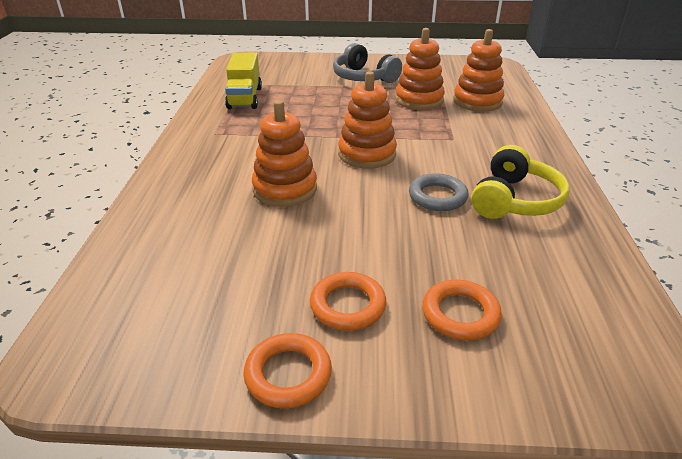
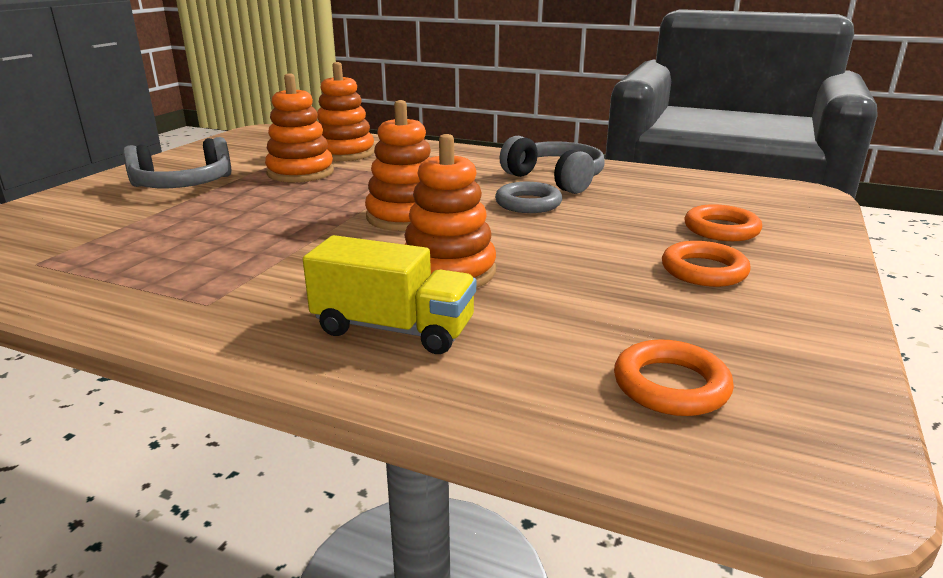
camera: 70 degrees left, 10 degrees down
(245, 98) = (104, 266): yellow truck -> yellow truck (393, 329)
(288, 374) = (810, 313): orange ring -> orange ring (671, 385)
(514, 200) = (555, 179): yellow headphones -> grey headphones

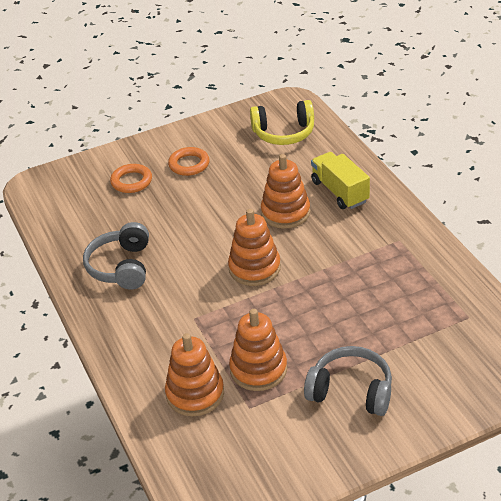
camera: 135 degrees left, 15 degrees up
(528, 203) = (177, 248): grey ring -> none
(671, 385) = (284, 133): orange ring -> yellow headphones

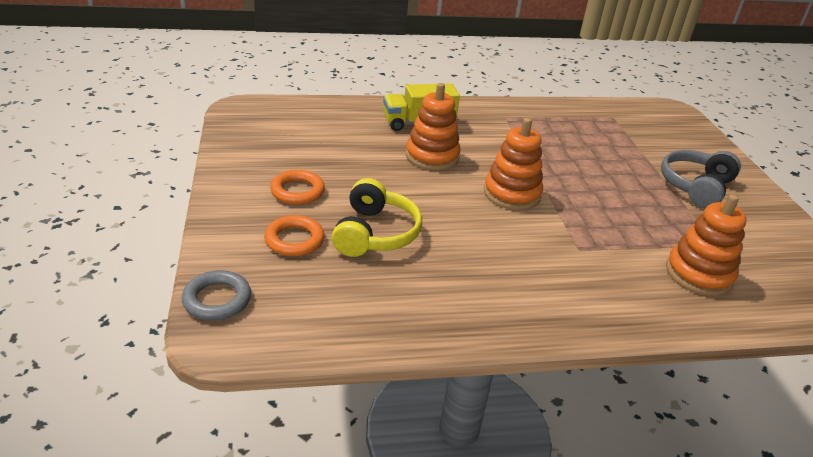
camera: 80 degrees left, 5 degrees down
(61, 173) = (217, 299): none -> grey ring
(121, 267) = (466, 283): grey headphones -> none
(258, 369) = (664, 227): orange stacking toy -> none
(284, 133) = (296, 125): yellow headphones -> yellow headphones (375, 233)

